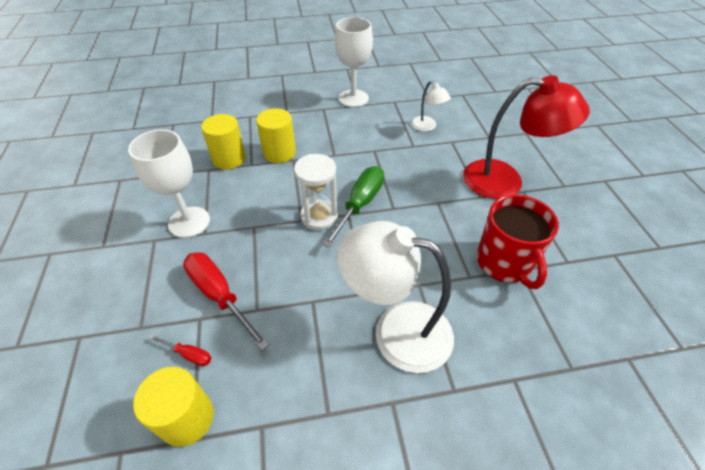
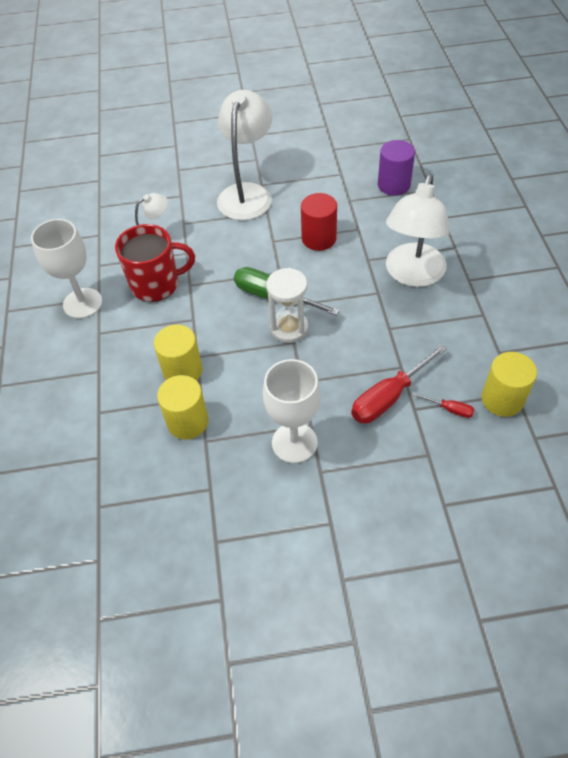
camera: 85 degrees left, 5 degrees up
(189, 354) = (450, 409): red screwdriver -> red screwdriver turned 90 degrees clockwise
(447, 239) = (319, 238): none -> red cylinder
(504, 263) = (343, 208): red mug -> red mug (156, 284)
(505, 181) = (247, 193): red lamp -> white lamp
(565, 320) = (394, 185): none -> purple cylinder

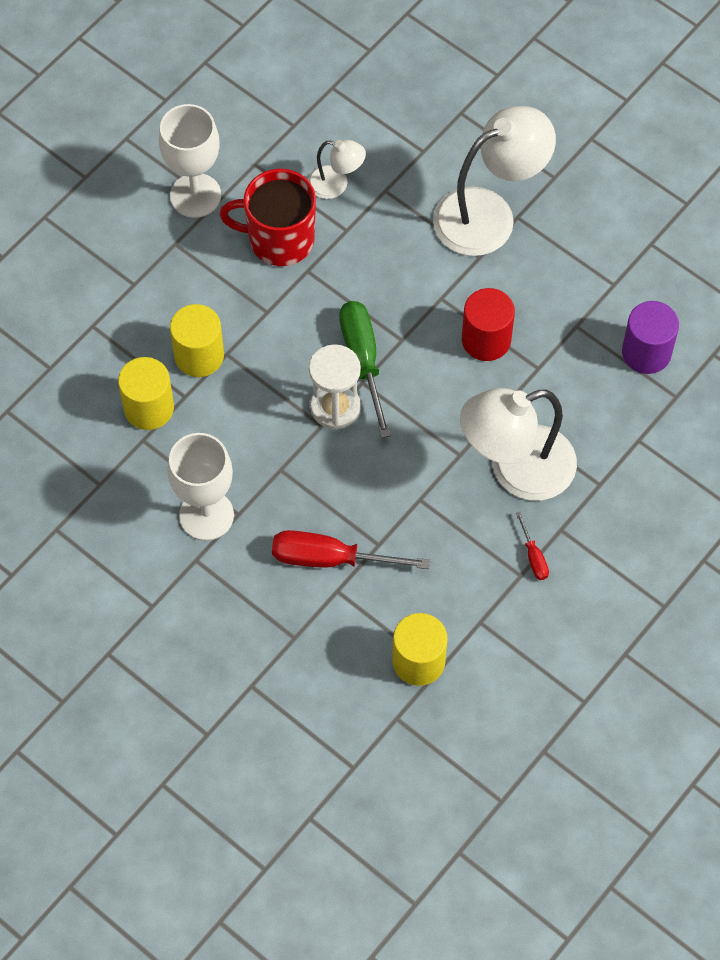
camera: 45 degrees right, 10 degrees up
(156, 284) = (279, 239): red mug -> red mug turned 150 degrees clockwise
(450, 409) = (364, 622): red screwdriver -> red screwdriver (533, 557)

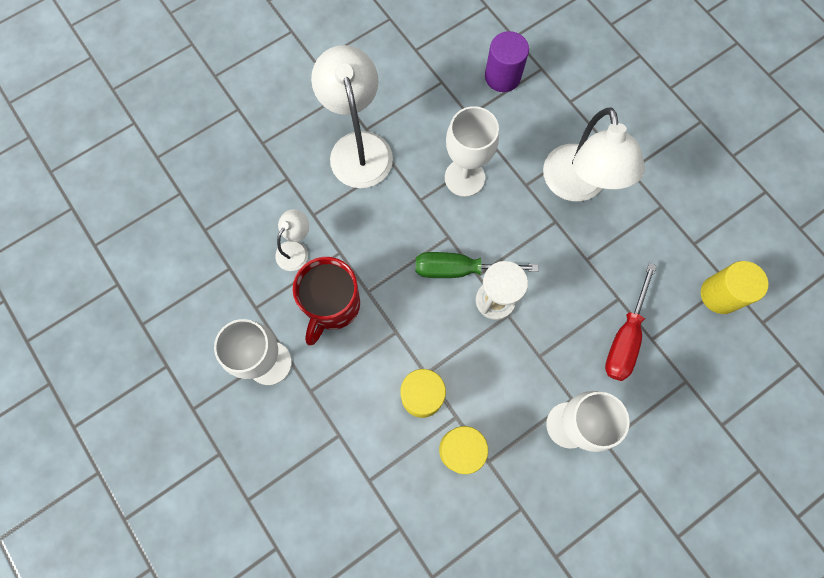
camera: 75 degrees left, 10 degrees up
(486, 340) = (464, 177): red cylinder -> white goblet
(533, 557) = (649, 193): red screwdriver -> none

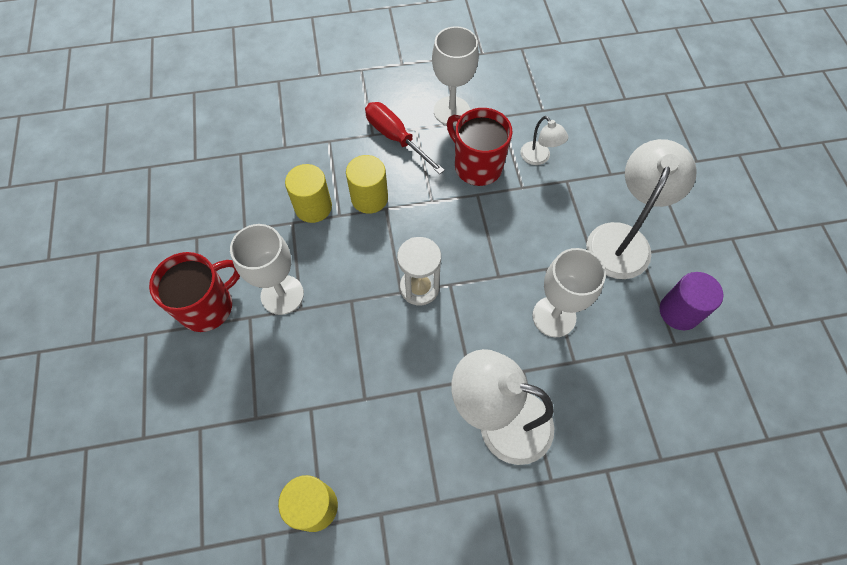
camera: 115 degrees right, 10 degrees down
(358, 147) = (622, 239): white lamp -> white lamp turned 75 degrees counterclockwise
(459, 269) = (463, 271): green screwdriver -> none
(502, 76) = (663, 410): purple cylinder -> purple cylinder (679, 311)
(619, 492) = (207, 306): none -> red mug
(624, 337) = (326, 383): red screwdriver -> red screwdriver (395, 137)

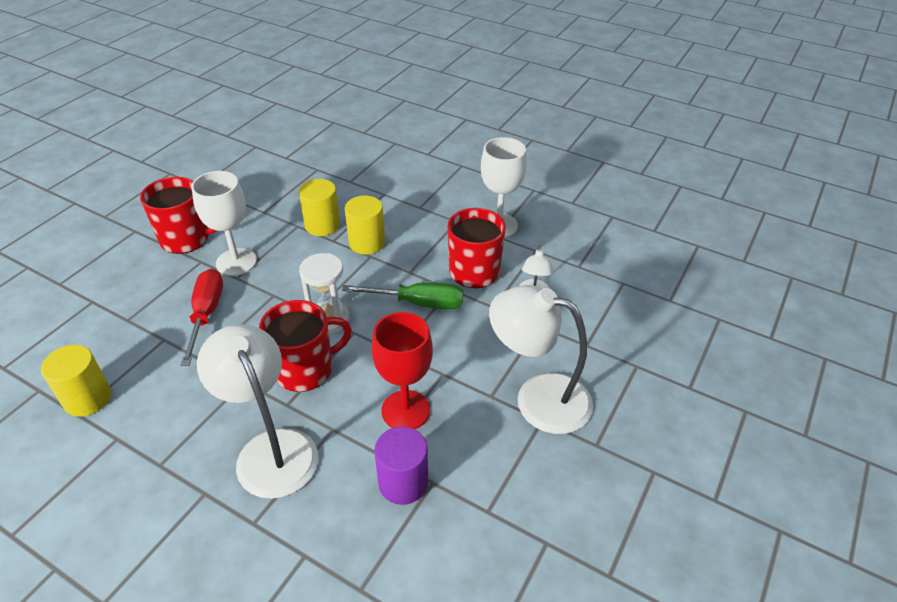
camera: 40 degrees right, 20 degrees down
(395, 137) = (433, 218): red screwdriver -> red screwdriver (206, 314)
(451, 342) = (305, 369): none -> red mug
(468, 223) = (418, 303): none -> green screwdriver
(554, 316) = (405, 410): white goblet -> red goblet
(622, 239) = (538, 398): white lamp -> white lamp turned 135 degrees counterclockwise
(679, 311) = (524, 489): purple cylinder -> purple cylinder (403, 482)

